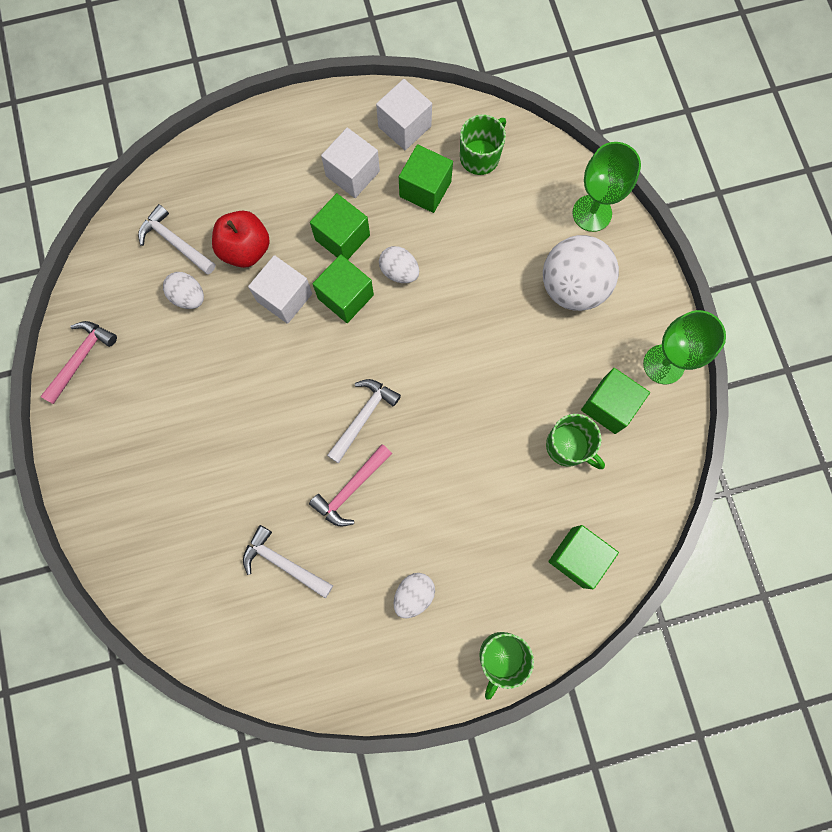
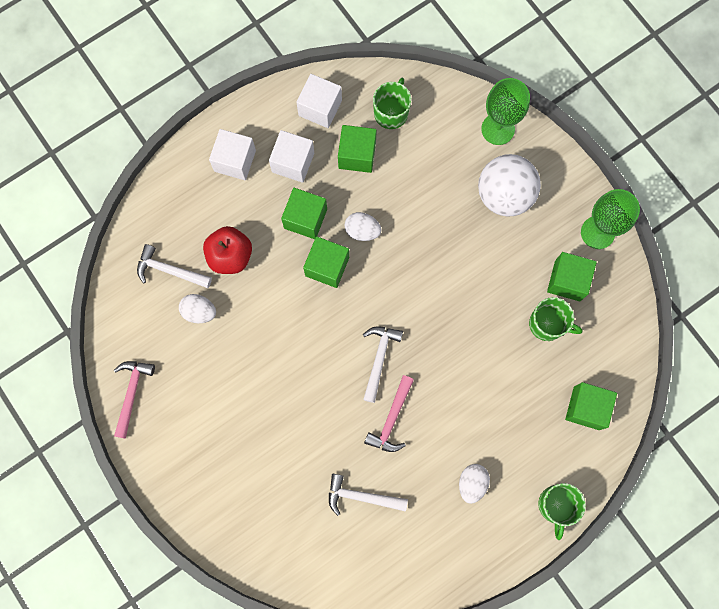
camera: 20 degrees left, 0 degrees up
(284, 297) = (278, 284): white cube -> white cube (235, 161)

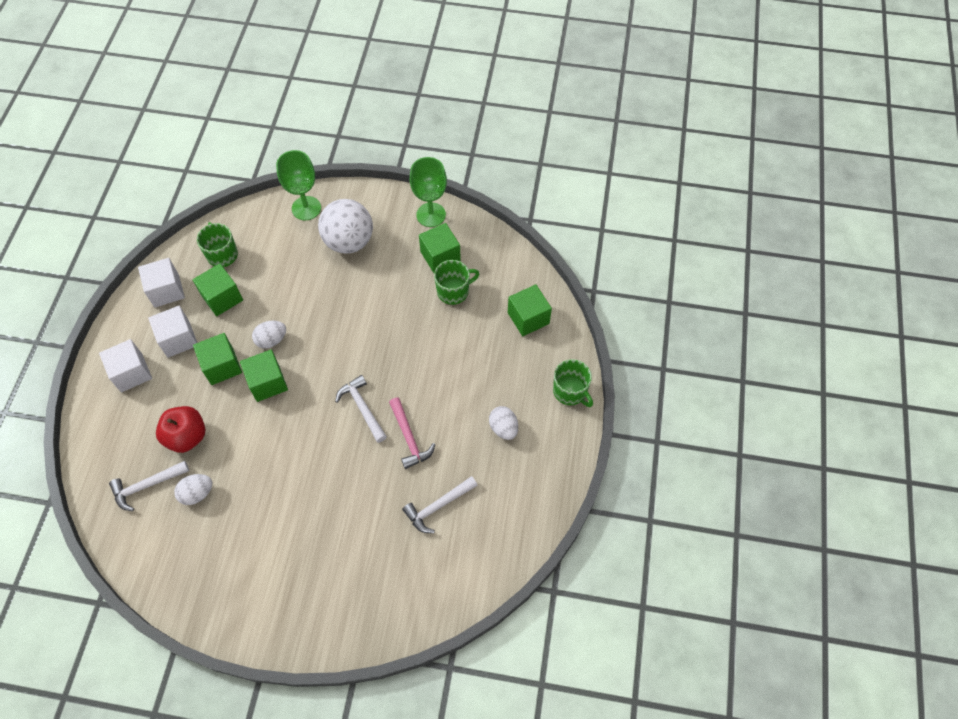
camera: 45 degrees left, 15 degrees down
(132, 393) = (195, 597): pink hammer -> none

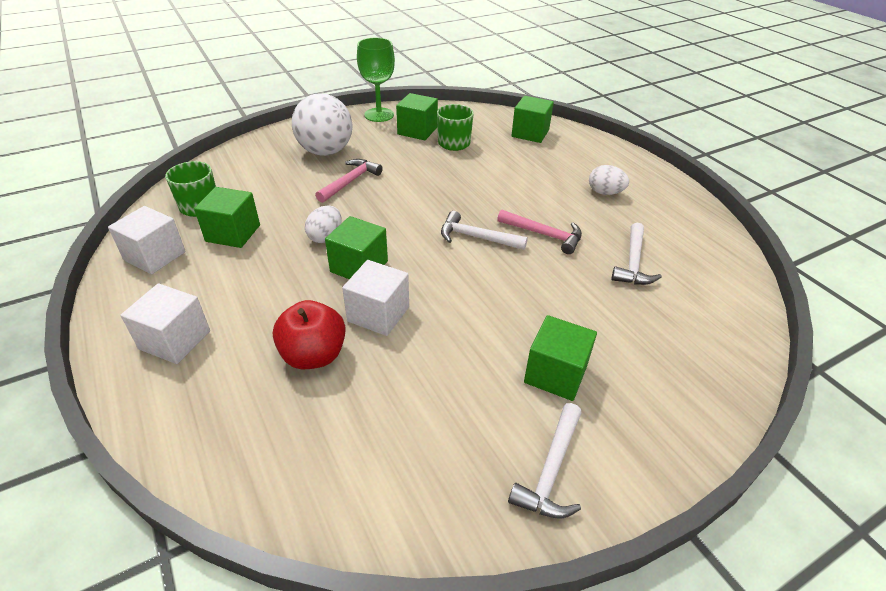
camera: 40 degrees left, 20 degrees down
(146, 486) = (310, 432): white hammer -> white hammer (551, 471)
(178, 339) = (211, 284): white cube -> white cube (378, 314)
(197, 493) = (387, 397): white egg -> none
(222, 366) = (291, 279): green cube -> green cube (555, 374)
(306, 208) = (258, 149): green goblet -> none
(335, 290) = (350, 181): none -> pink hammer
(570, 391) = (617, 153): green mug -> none

